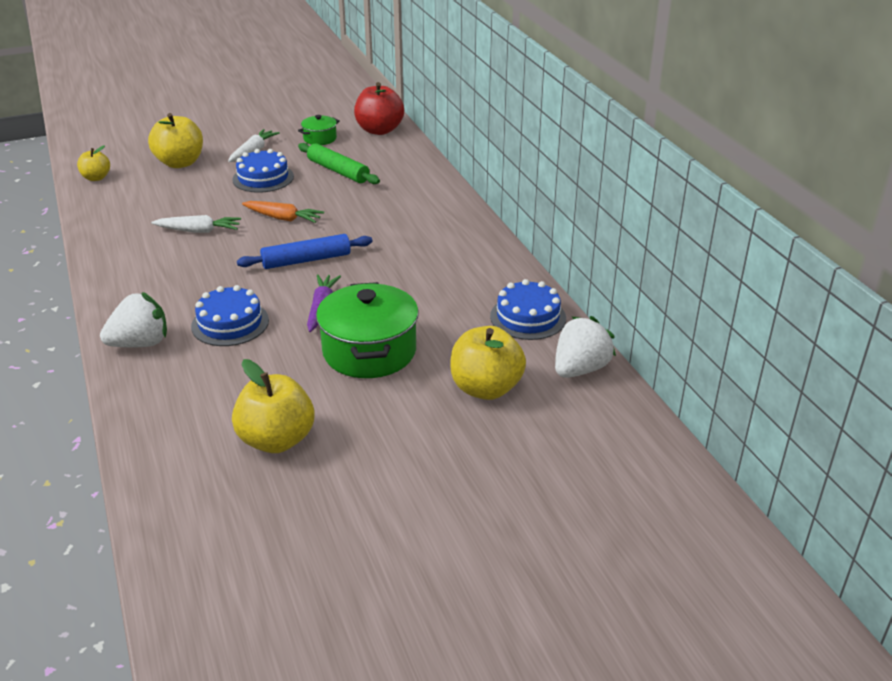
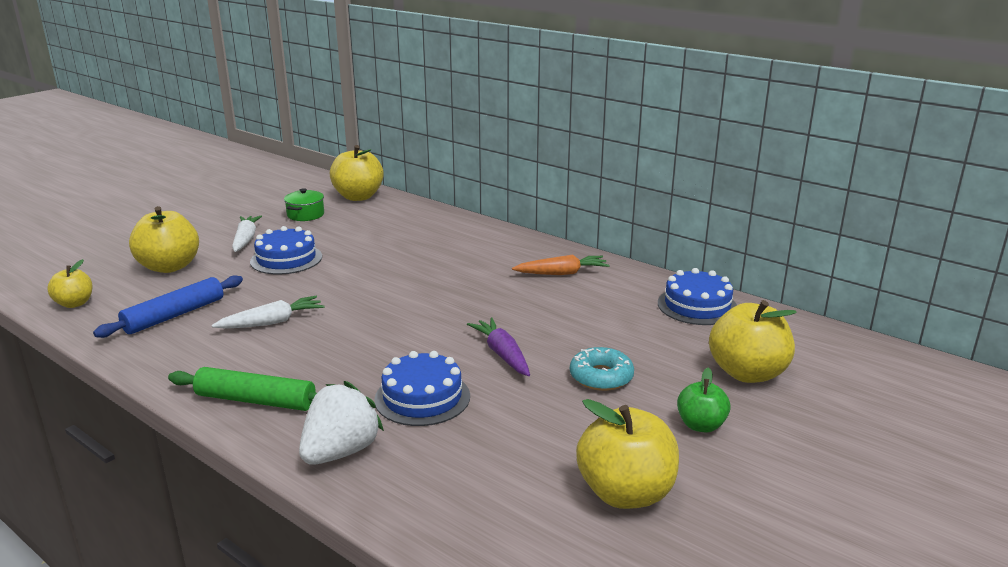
camera: 30 degrees left, 10 degrees down
(283, 218) = (355, 288): orange carrot -> orange carrot (562, 273)
(306, 260) = (428, 317): blue rolling pin -> blue rolling pin (174, 315)
(338, 171) = (360, 236): green rolling pin -> green rolling pin (256, 400)
(369, 351) = (601, 377): green pot -> turquoise donut
(379, 130) = (358, 197): red apple -> yellow apple
(392, 414) = (701, 425): none -> green apple
(580, 369) = (796, 332): white strawberry -> none

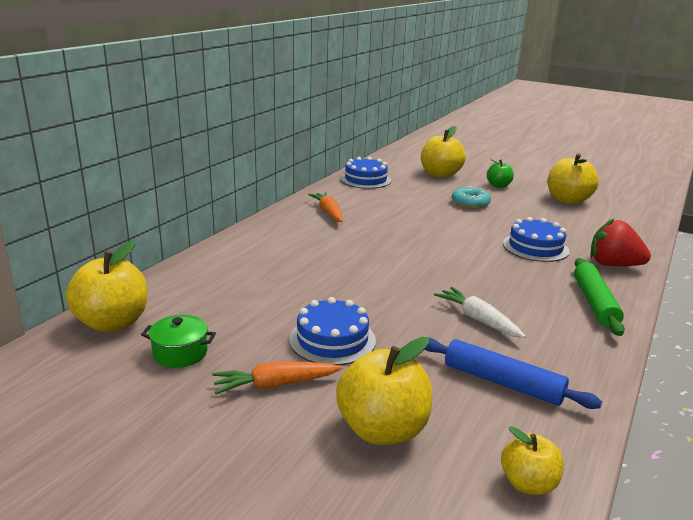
camera: 100 degrees left, 0 degrees up
(245, 239) = (275, 385): white carrot -> orange carrot
(341, 452) = (613, 265): white strawberry -> red strawberry
(502, 354) = (464, 227): purple carrot -> none

